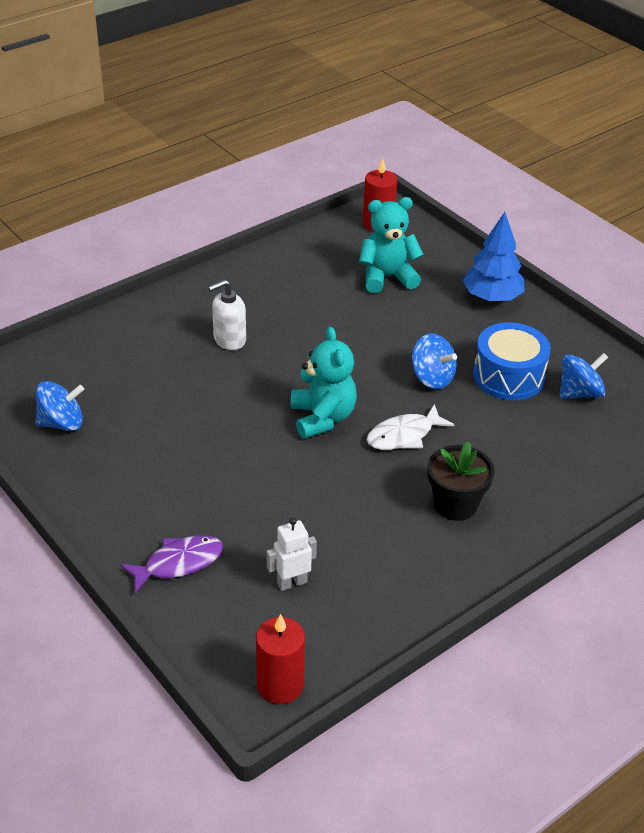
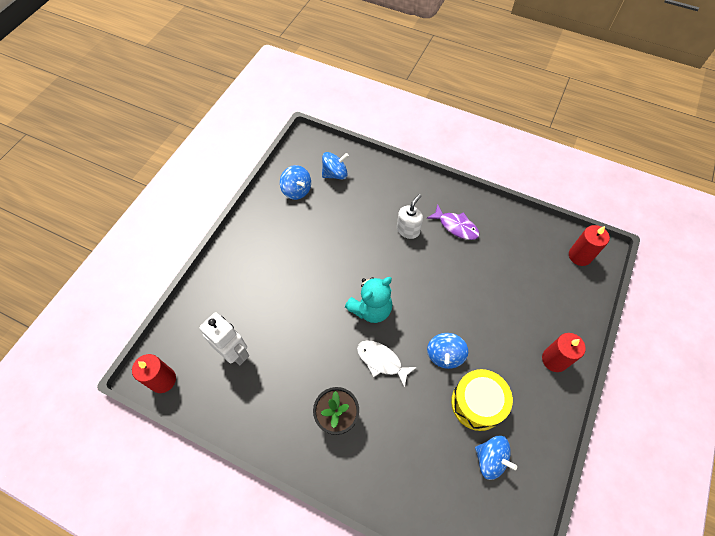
camera: 65 degrees right, 20 degrees up
(70, 373) = (335, 174): none -> blue spinning top
(178, 563) = (225, 292): purple fish -> purple fish (456, 226)
(229, 340) = (408, 230): white soap dispenser -> white soap dispenser turned 90 degrees clockwise
(292, 582) = (234, 353): white robot -> white robot, size x1.60
(387, 277) = (527, 286): turquoise teddy bear -> none
(492, 297) = (554, 359): blue tree -> red candle
(508, 376) = (477, 403): blue drum -> yellow drum

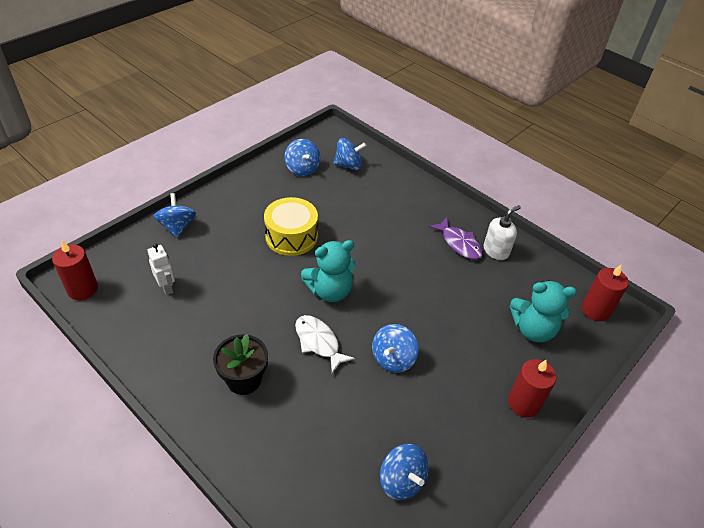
camera: 15 degrees right, 15 degrees down
(215, 288) = (177, 227): none -> blue spinning top
(234, 353) = (166, 287): white robot -> white robot, size x0.63
(408, 230) = (404, 232): white soap dispenser -> white soap dispenser (496, 251)
(477, 403) = (410, 418): yellow drum -> yellow drum (291, 236)
(540, 290) = (533, 329): none -> turquoise teddy bear

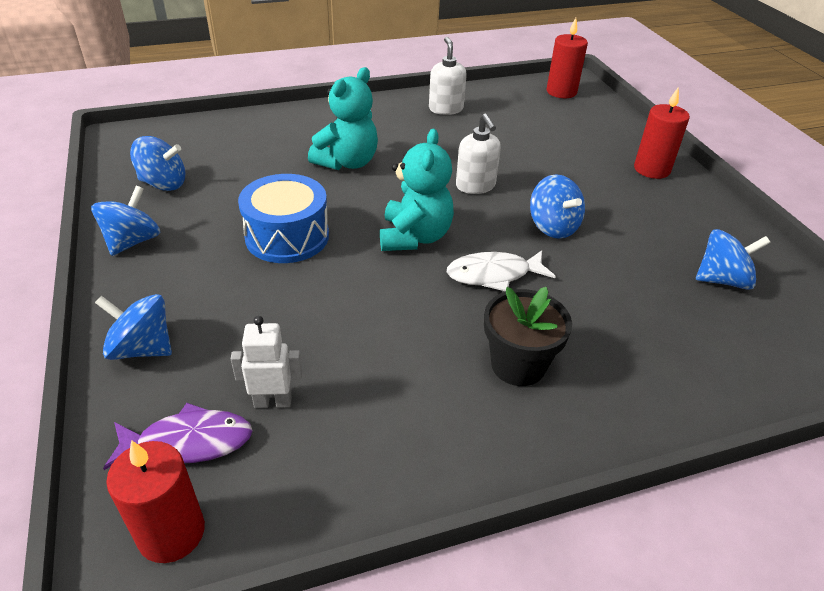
camera: 60 degrees left, 5 degrees down
(291, 236) = (287, 236): yellow drum -> blue drum
(348, 165) = (204, 147): blue spinning top -> blue spinning top (133, 241)
(409, 301) = (475, 186): none -> white soap dispenser
(459, 243) = (416, 124): purple fish -> purple fish (188, 442)
(533, 329) = (564, 130): turquoise teddy bear -> turquoise teddy bear (347, 162)

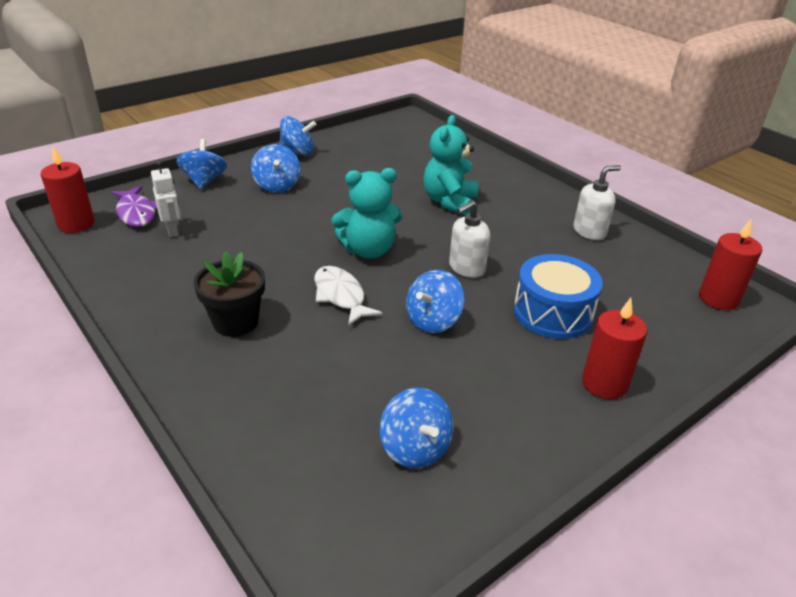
camera: 70 degrees right, 5 degrees down
(163, 184) = (364, 144): blue spinning top -> blue spinning top (277, 185)
(287, 236) = (335, 199): blue drum -> blue drum (552, 313)
(347, 162) = (449, 202): turquoise teddy bear -> turquoise teddy bear turned 90 degrees clockwise

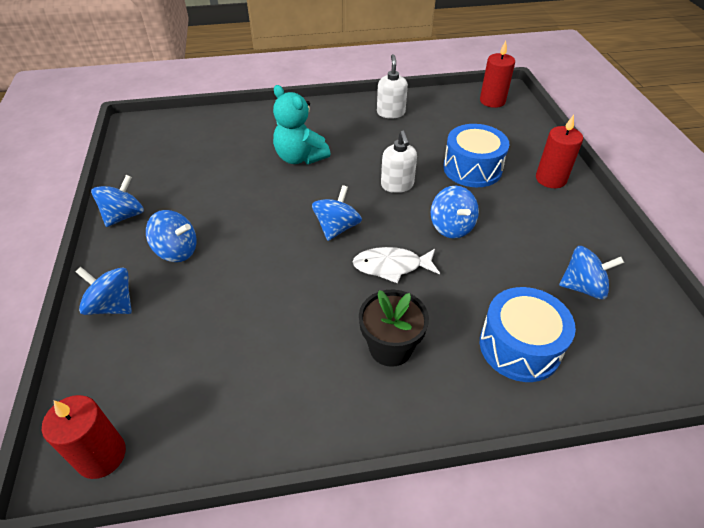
camera: 60 degrees left, 10 degrees up
(136, 213) = (128, 385): purple fish -> none
(172, 231) = (196, 359): white robot -> none
(285, 409) = (519, 346): none -> blue drum
(368, 250) = (337, 228): turquoise teddy bear -> blue spinning top

